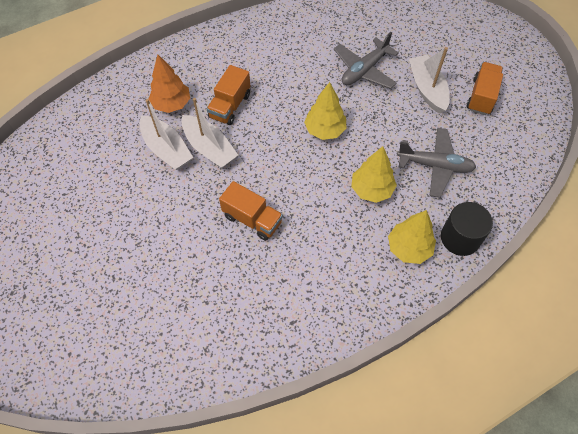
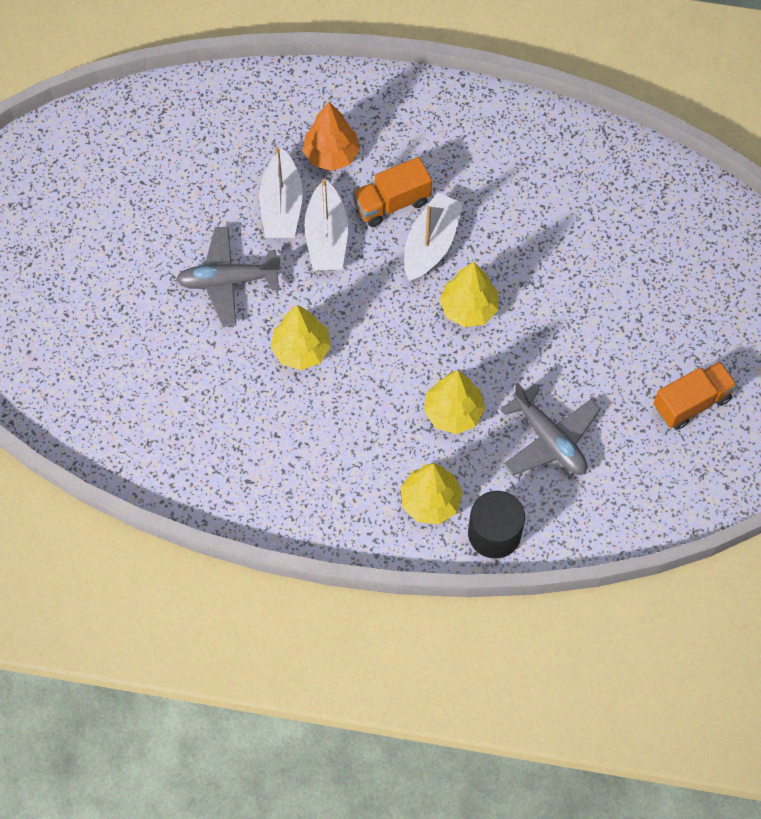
camera: 40 degrees right, 5 degrees up
(252, 219) = (301, 350): orange truck -> yellow tree
(364, 70) = (586, 268): grey plane -> grey plane (228, 281)
(427, 89) = (636, 346): white boat -> white boat (431, 244)

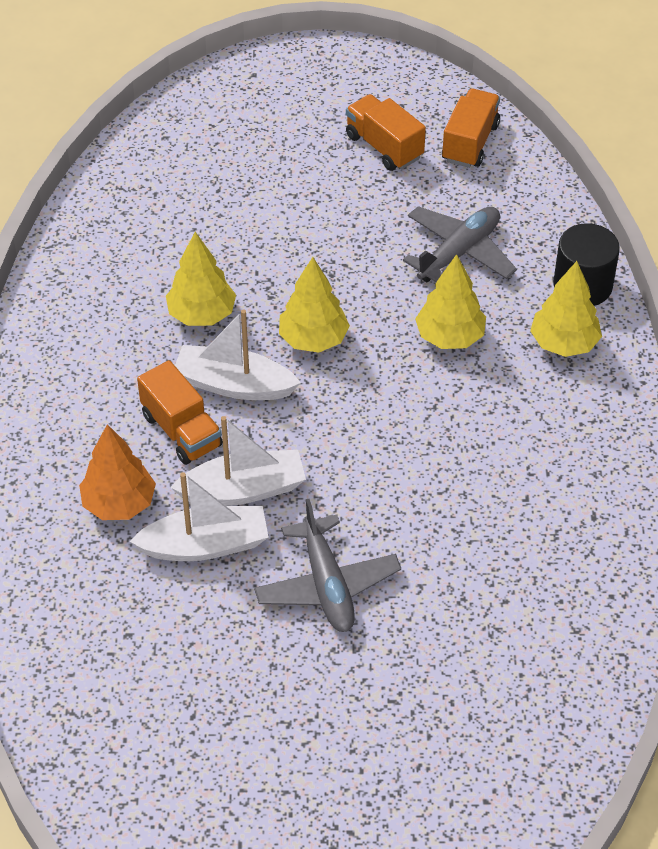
camera: 100 degrees left, 15 degrees down
(301, 350) = (406, 491): yellow tree -> yellow tree (202, 314)
(688, 477) = (470, 142): none -> orange truck

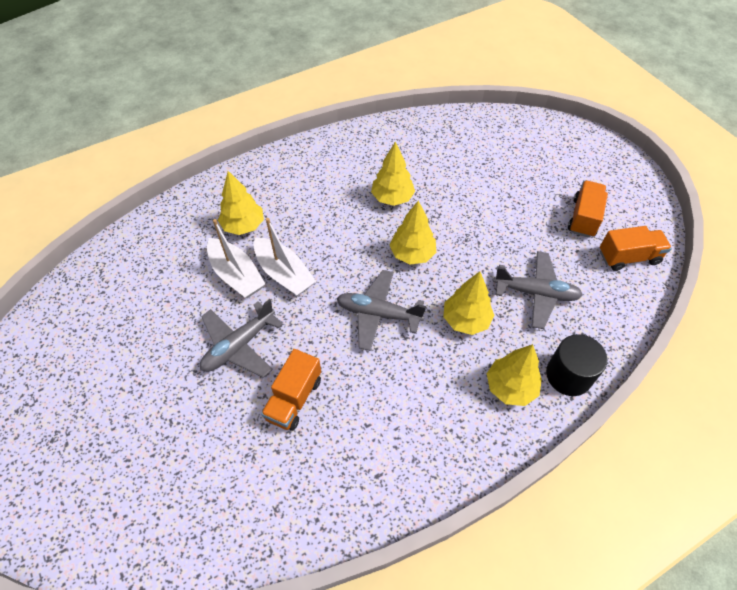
camera: 60 degrees right, 5 degrees up
(119, 503) = (243, 226): orange tree -> yellow tree
(182, 431) = (307, 228): orange truck -> orange truck (294, 399)
(234, 385) = (354, 234): white boat -> none
(381, 417) = (378, 314): none -> grey plane

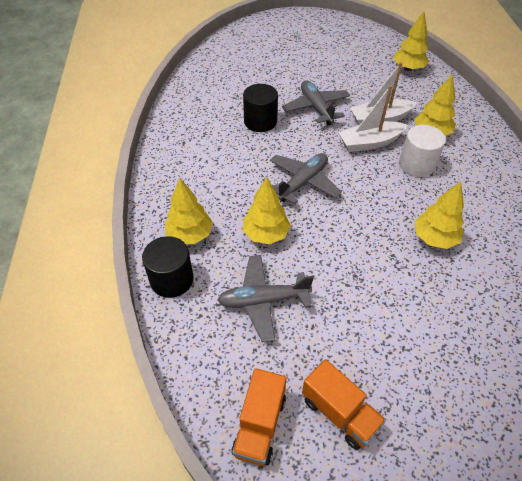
camera: 115 degrees right, 5 degrees down
(294, 399) = (260, 121): orange truck -> black cylinder
(301, 228) = (416, 164): none -> white cylinder
(412, 254) = (355, 226): yellow tree -> yellow tree (408, 68)
(536, 293) = (263, 301): grey plane -> grey plane turned 45 degrees clockwise

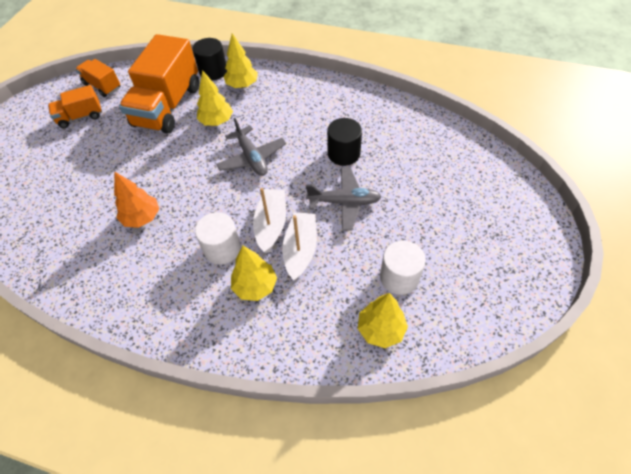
camera: 115 degrees right, 5 degrees up
(263, 301) = (168, 106): grey plane -> orange truck
(363, 68) = (399, 277): none -> white cylinder
(434, 238) = (142, 218): yellow tree -> orange tree

